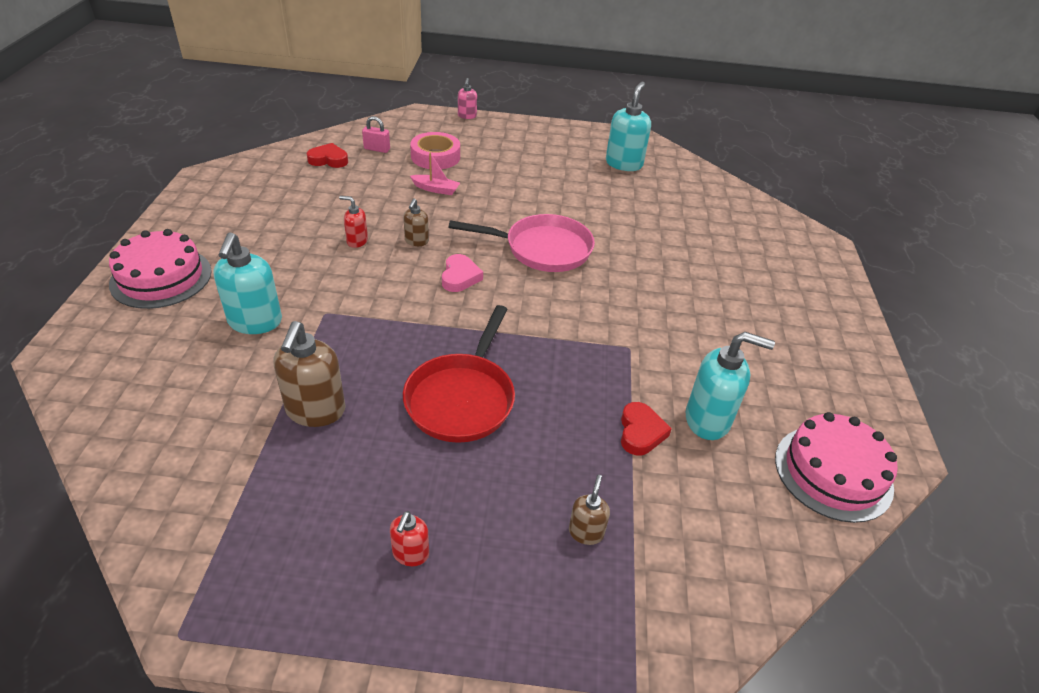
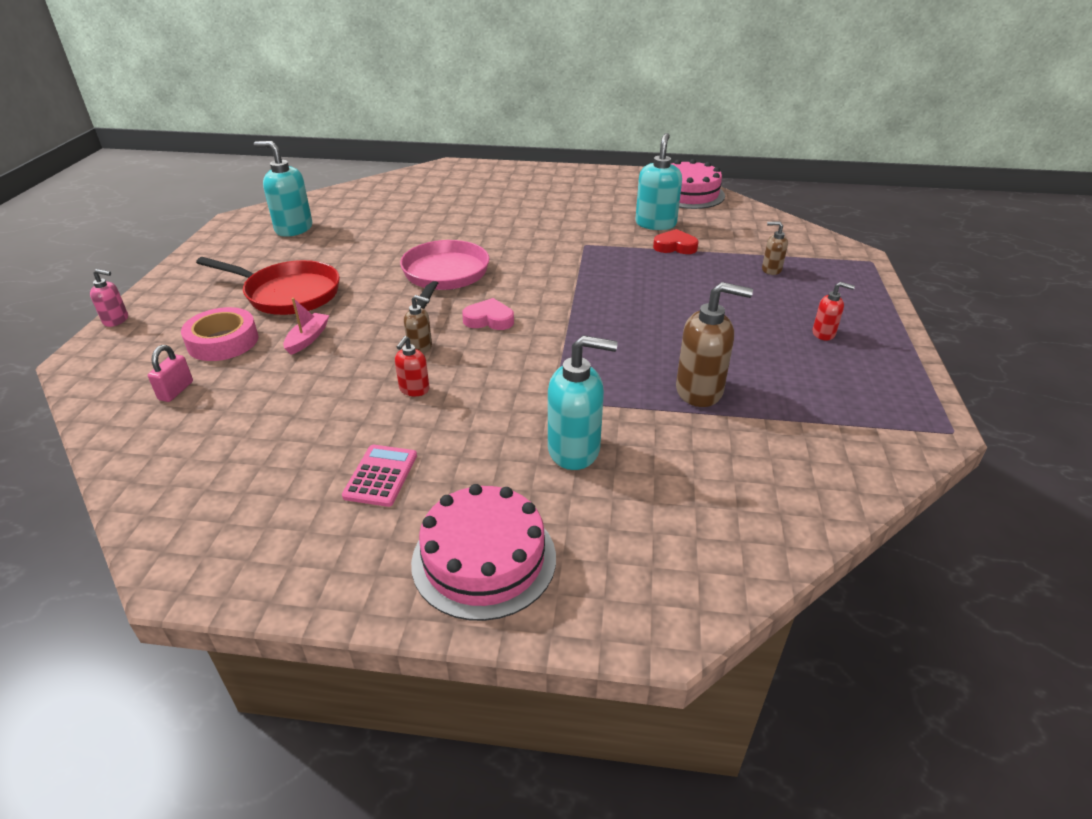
camera: 85 degrees left, 5 degrees down
(260, 233) = (381, 476): none -> pink calculator
(328, 160) = (187, 434): red heart -> none
(462, 398) = (661, 316): red pan -> red pan (288, 294)

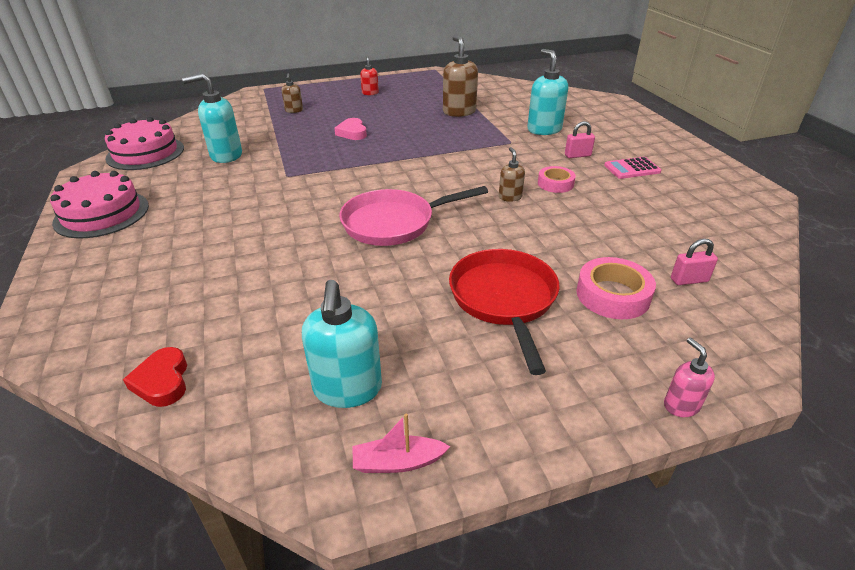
camera: 115 degrees left, 0 degrees up
(307, 339) = (555, 250): pink boat -> pink boat (398, 462)
(414, 390) = (555, 183): red soap dispenser -> pink tape
(464, 443) = (577, 155): none -> pink padlock
(484, 559) = (635, 132): pink cake -> pink cake (102, 214)
(489, 319) = (446, 183): pink heart -> pink heart (352, 133)
(675, 246) = (271, 142): red heart -> red heart (162, 381)

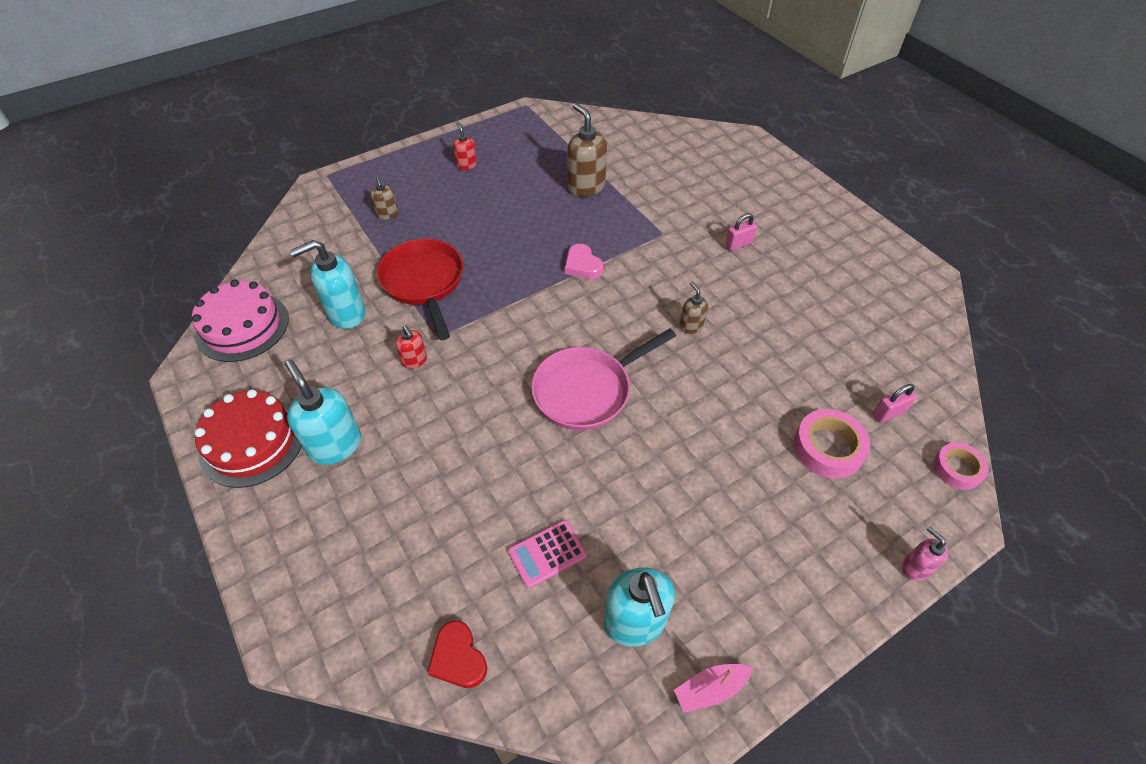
camera: 15 degrees left, 15 degrees up
(102, 214) = (252, 442): pink cake -> red cake
(260, 187) = (414, 360): none -> red soap dispenser
(352, 133) = (478, 245): pink heart -> pink heart (582, 265)
(504, 299) = (733, 476): red pan -> red pan (424, 282)
(544, 130) = (690, 205): turquoise soap dispenser -> turquoise soap dispenser (335, 445)
(555, 183) = (729, 296): pink tape -> pink tape (957, 469)
(632, 168) = (798, 257): pink calculator -> pink calculator (547, 553)

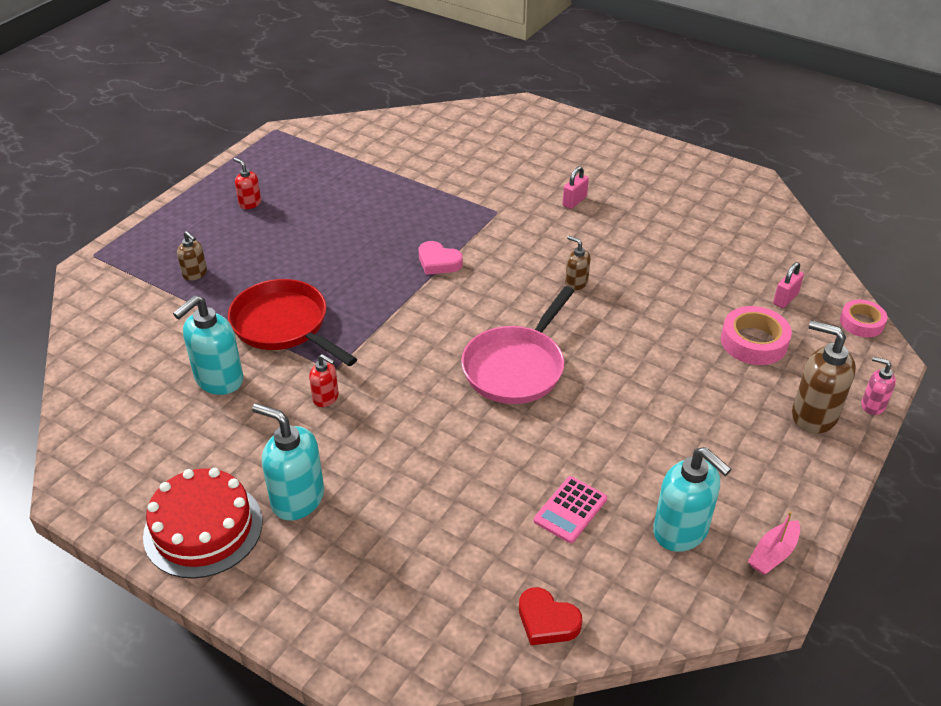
camera: 25 degrees left, 10 degrees down
(242, 326) = (106, 429): pink cake -> none
(586, 186) = (393, 190): brown soap dispenser -> brown soap dispenser (813, 415)

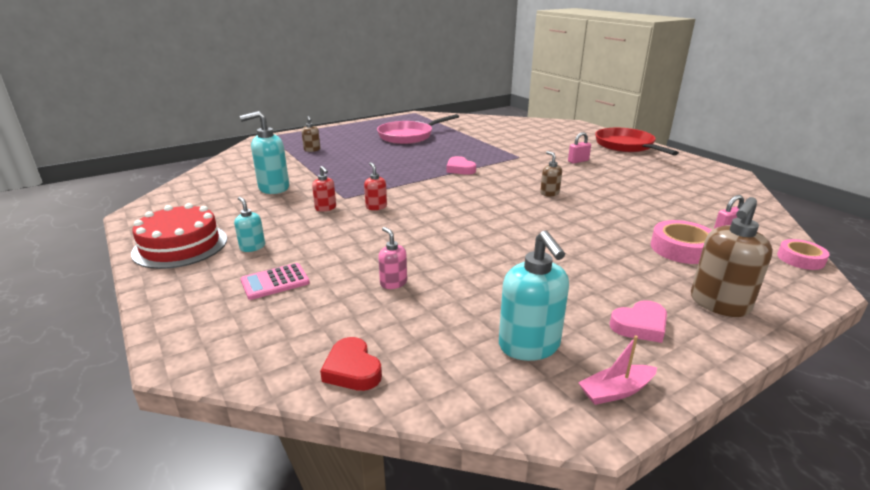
camera: 25 degrees right, 15 degrees down
(250, 203) = (372, 132): red soap dispenser -> red soap dispenser (376, 207)
(284, 325) = (337, 176): red pan -> red pan (626, 146)
(297, 499) = (252, 247): turquoise soap dispenser -> turquoise soap dispenser, size x0.53
(516, 367) = (469, 221): pink pan -> pink pan (408, 136)
(570, 510) = (440, 304): pink calculator -> pink calculator (275, 282)
(760, 469) = (640, 326): none -> pink heart
(813, 415) = (719, 304): brown soap dispenser -> brown soap dispenser turned 105 degrees counterclockwise
(872, 405) = (790, 312): pink soap dispenser -> pink soap dispenser (393, 283)

